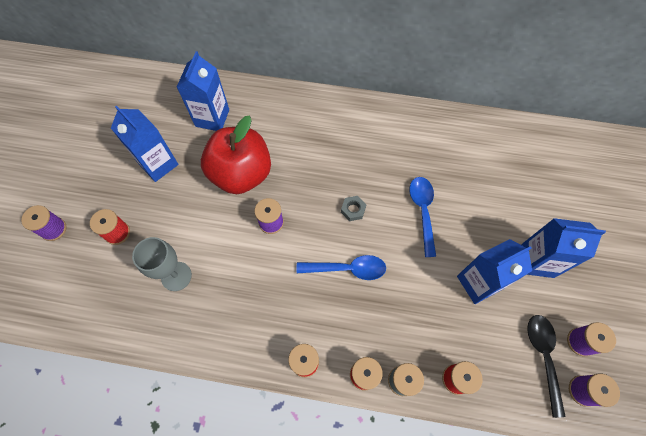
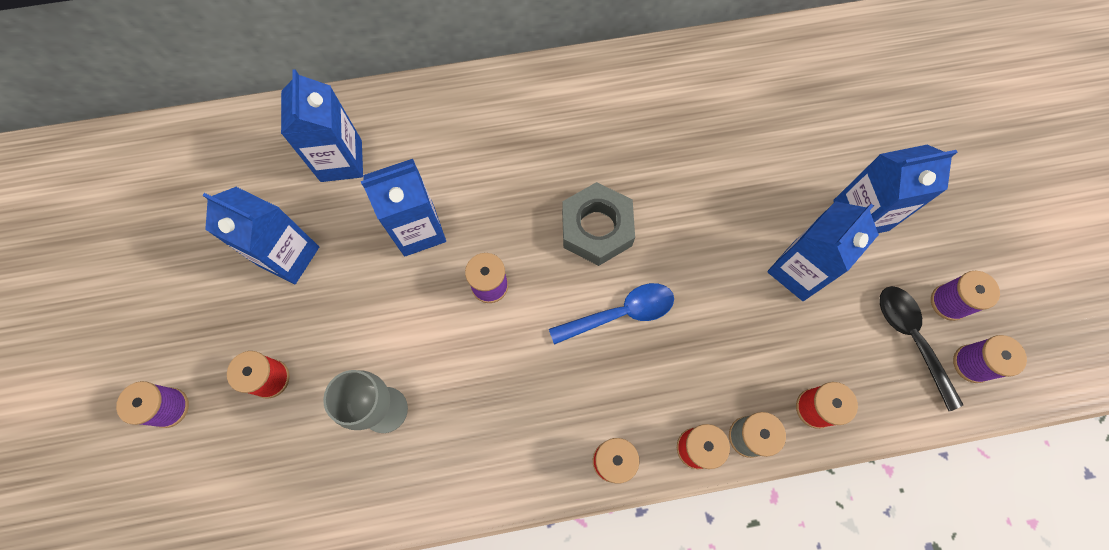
camera: 20 degrees left, 5 degrees up
(241, 174) = (419, 230): red apple -> blue carton
(353, 210) = (596, 228): grey nut -> grey nut, size x2.10
(422, 211) = (691, 199): blue spoon -> none

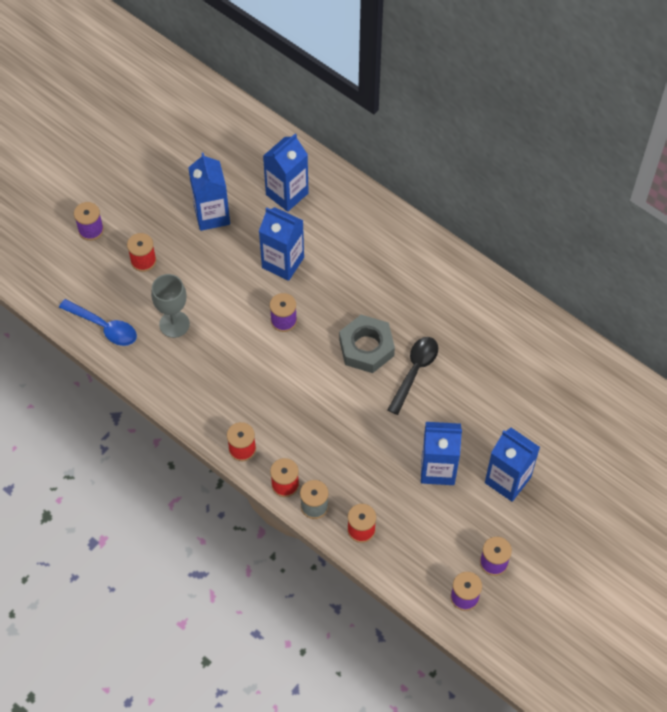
camera: 50 degrees right, 10 degrees down
(620, 313) = (327, 395): blue spoon -> blue spoon (104, 327)
(911, 339) = (450, 555): black spoon -> black spoon (414, 371)

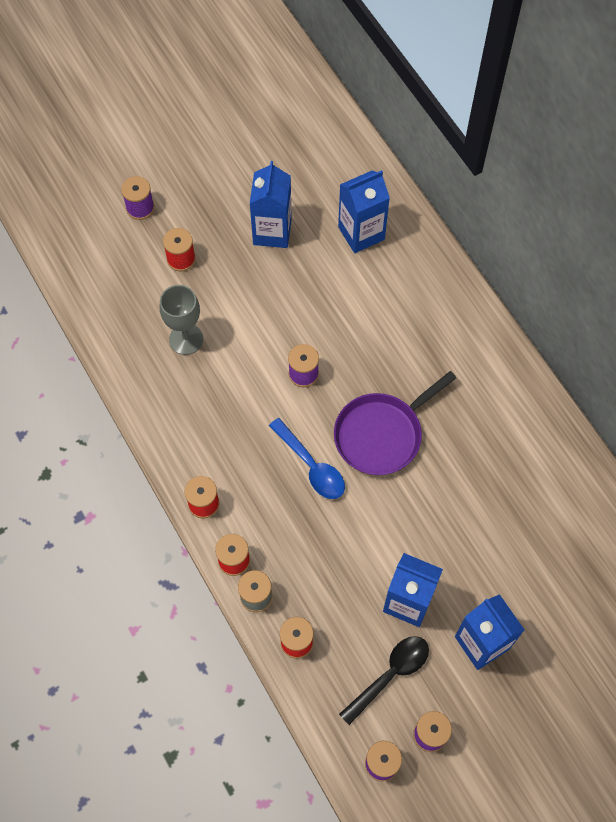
camera: 20 degrees right, 5 degrees up
(104, 327) = (112, 318): blue spoon -> blue spoon (311, 466)
(283, 262) = (327, 308): blue carton -> none
(366, 348) = (381, 434): grey nut -> purple pan
(414, 371) = (424, 479): black spoon -> black spoon (390, 675)

